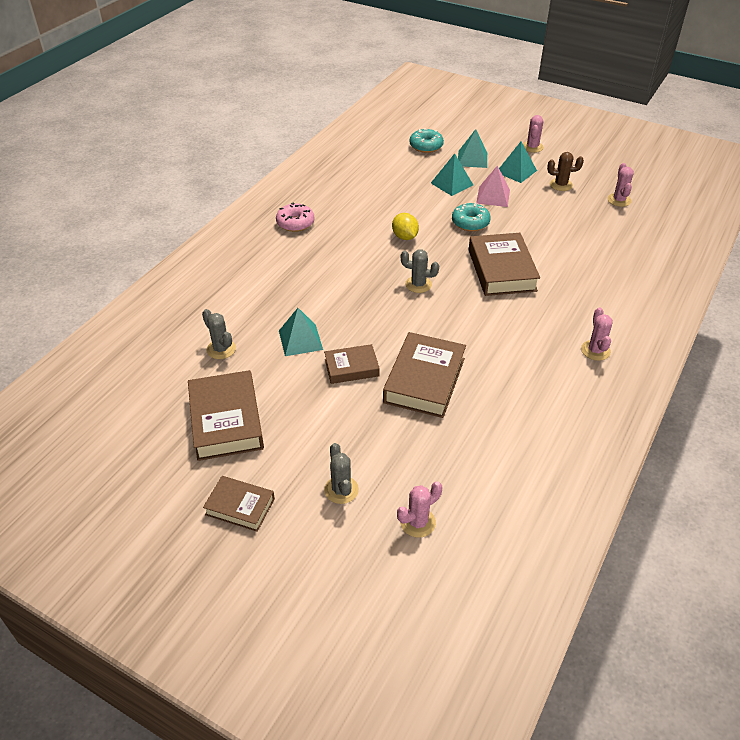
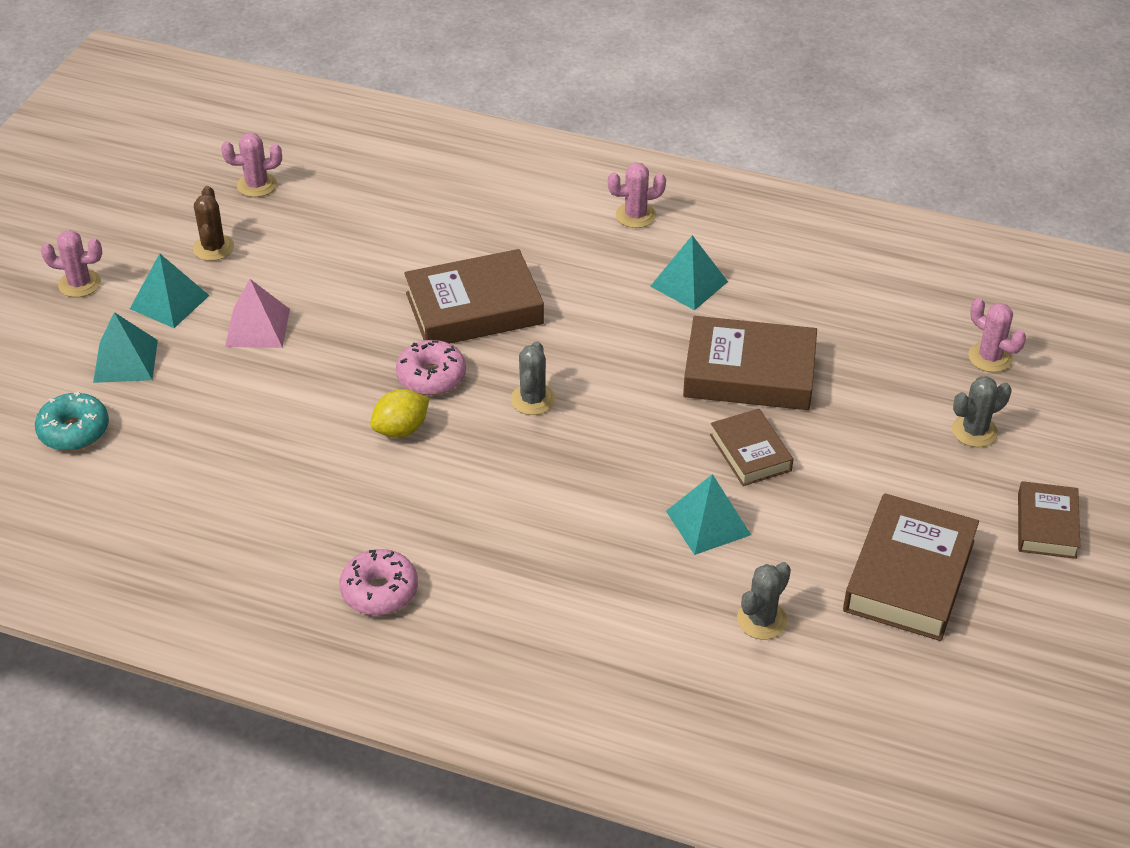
camera: 100 degrees left, 0 degrees up
(226, 421) = (909, 575): brown book -> brown book turned 45 degrees counterclockwise
(444, 250) = (431, 376): none -> pink donut
(452, 184) = (218, 382): turquoise pyramid -> turquoise pyramid (689, 283)
(470, 223) = (345, 351): turquoise donut -> none

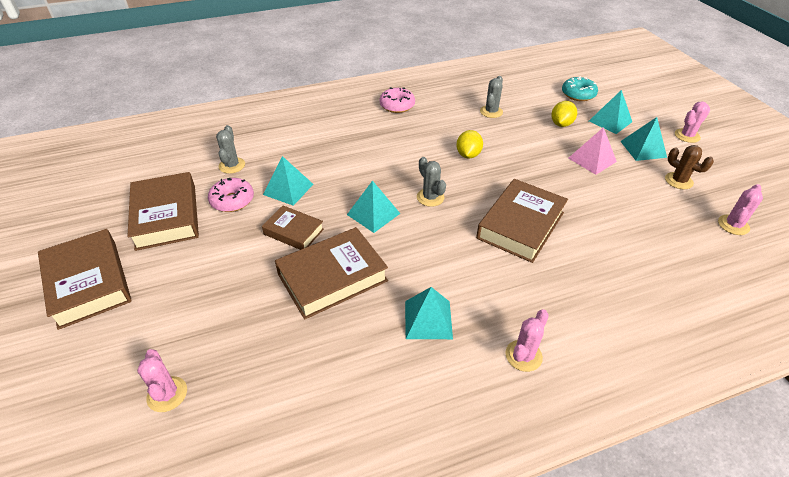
camera: 140 degrees right, 0 degrees up
(197, 398) = (561, 124): none -> yellow lemon
(431, 376) = (489, 181): pink donut -> pink donut (232, 200)
(628, 419) = (373, 214): none -> turquoise pyramid
(974, 431) = (158, 321): grey cactus -> grey cactus (491, 112)
(990, 357) = (167, 394): pink cactus -> pink cactus turned 60 degrees clockwise
(1046, 525) = (88, 283): brown book -> brown book, size x1.71

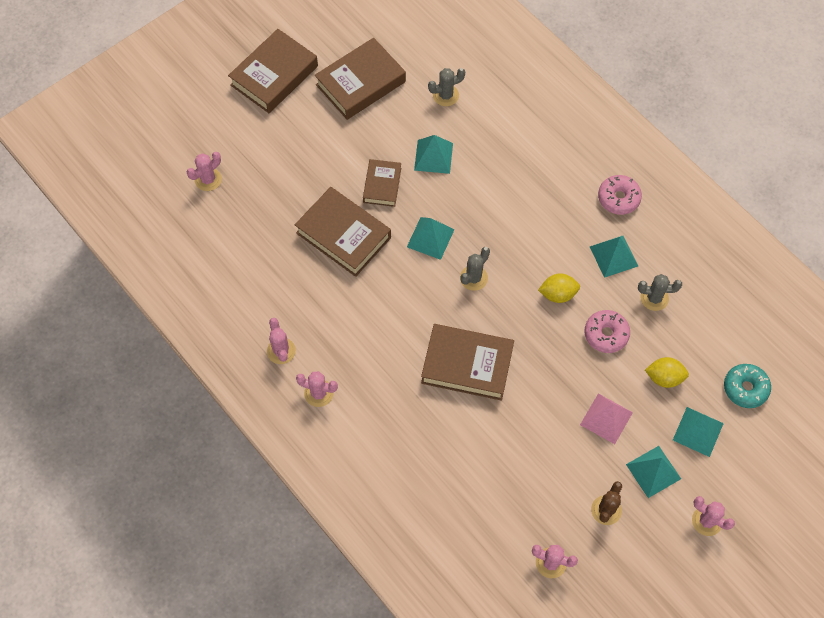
camera: 70 degrees right, 20 degrees up
(232, 200) = (399, 121): pink donut -> pink donut (606, 334)
(428, 319) = (328, 318): turquoise pyramid -> turquoise pyramid (613, 256)
(455, 379) = (281, 351): none -> pink cactus

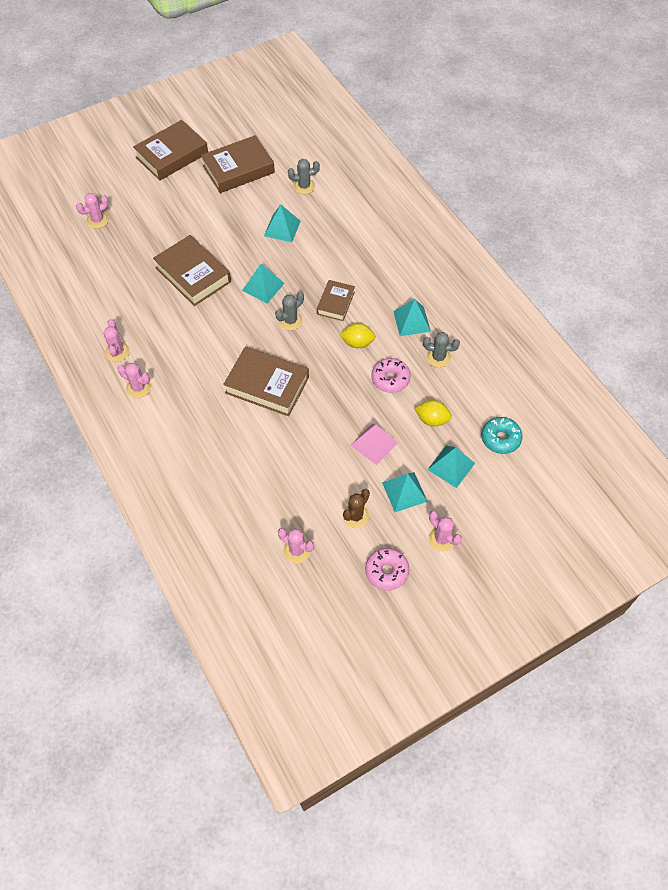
camera: 10 degrees right, 5 degrees down
(382, 185) = (234, 243): brown book -> brown book (335, 303)
(618, 198) = (426, 279): pink donut -> pink donut (386, 571)

